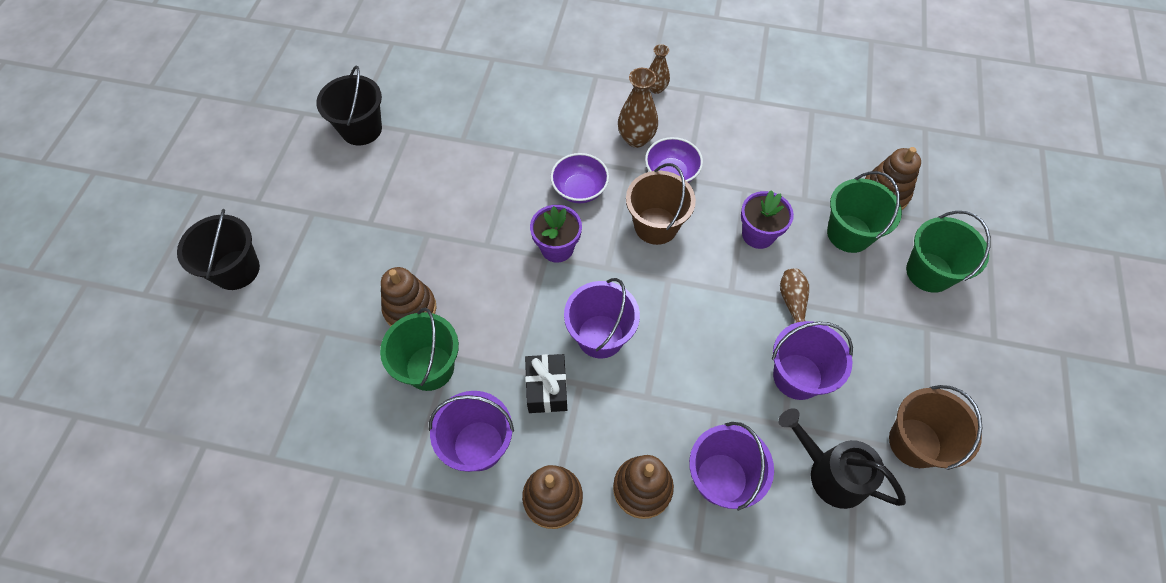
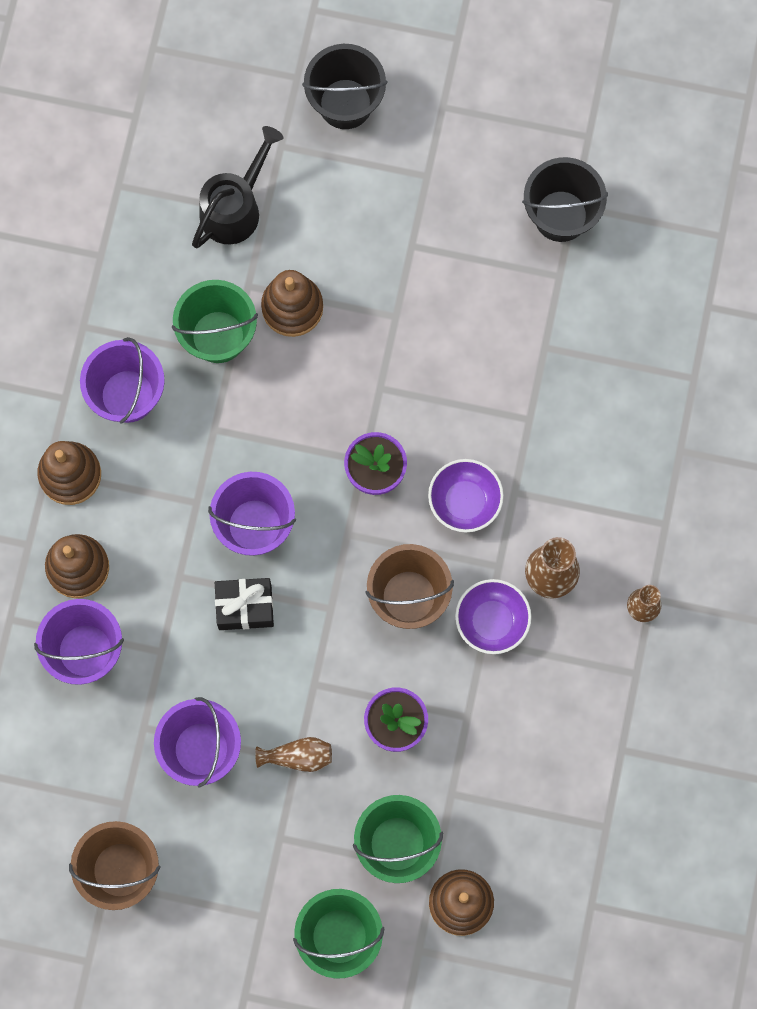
camera: 90 degrees right, 15 degrees up
(547, 389) = (190, 466): black gift -> black gift (245, 607)
(830, 472) = (89, 769): black watering can -> black watering can (235, 207)

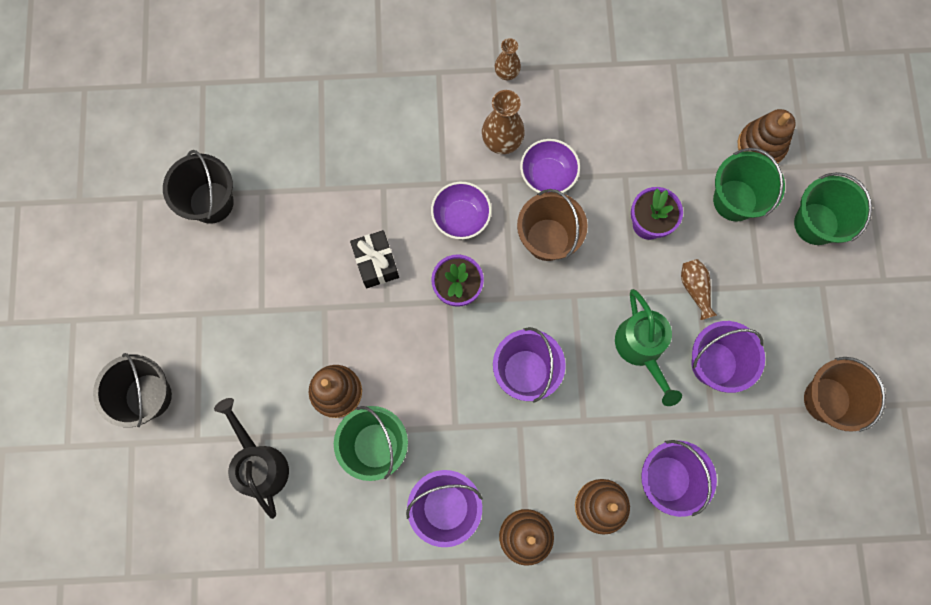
camera: 105 degrees left, 0 degrees up
(235, 207) = (259, 463): black watering can -> black watering can turned 45 degrees clockwise
(242, 670) = (642, 349): none -> green watering can
(245, 607) = (592, 361): black gift -> black gift (376, 263)

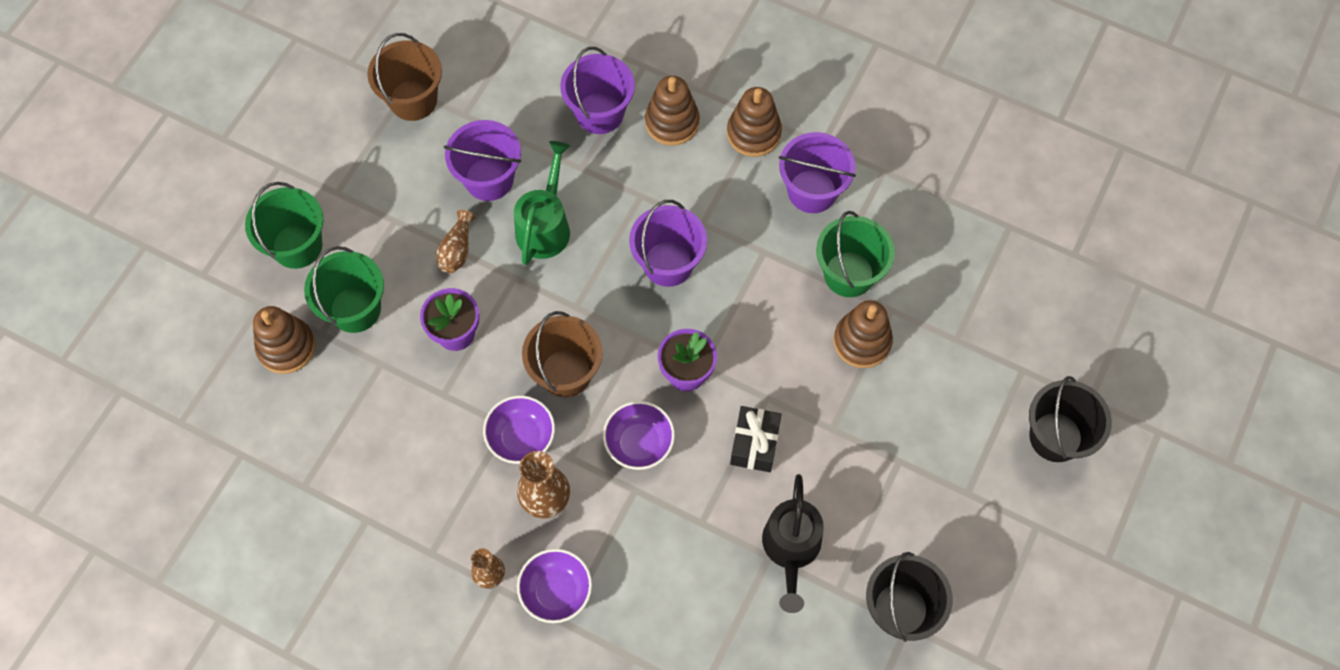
camera: 150 degrees left, 10 degrees down
(259, 463) = (969, 317): black watering can -> black watering can (791, 550)
(455, 87) = (556, 591): none -> purple bowl

